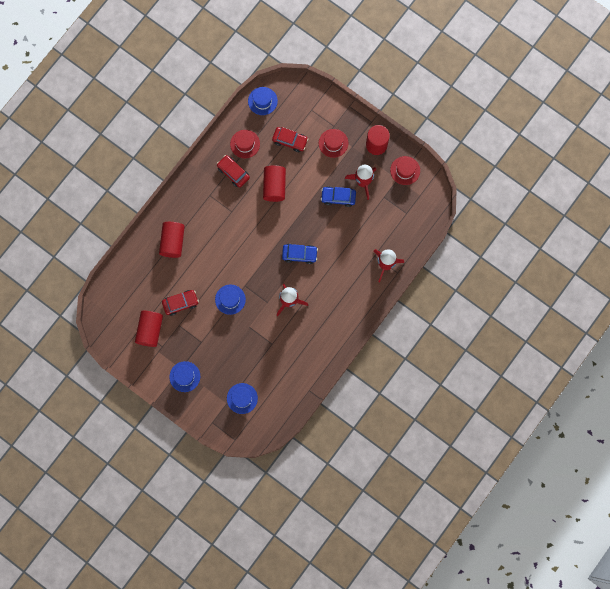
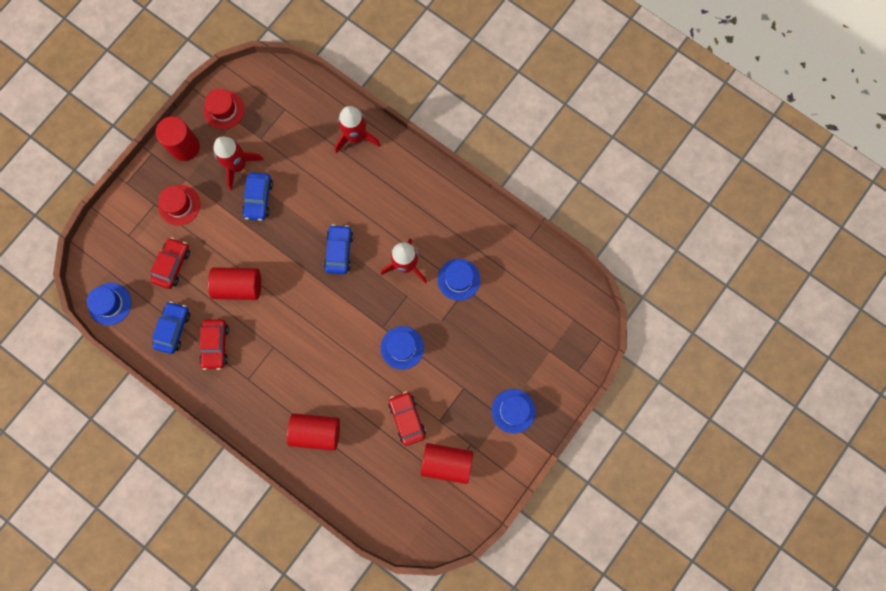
camera: 90 degrees left, 0 degrees up
(233, 172) = (215, 345): red car -> red car turned 45 degrees counterclockwise
(242, 398) = (542, 329): blue hat -> blue hat (458, 279)
(245, 144) = (173, 329): red hat -> blue car

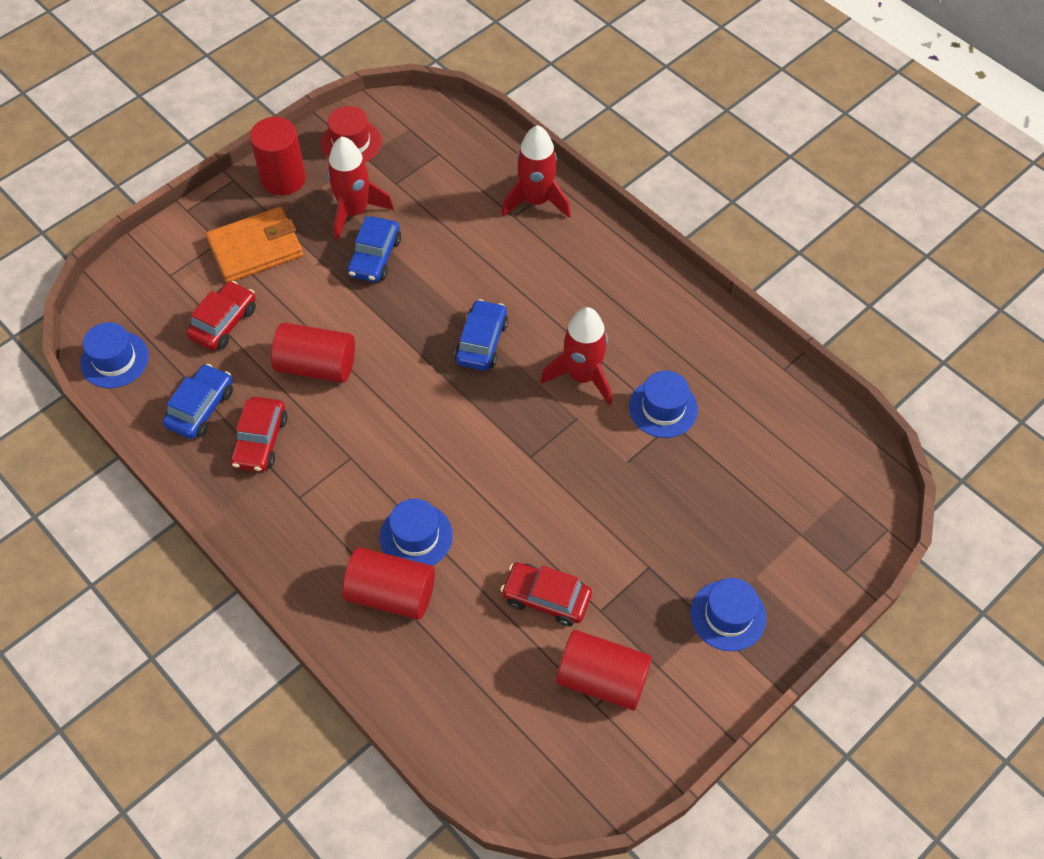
camera: 10 degrees right, 20 degrees down
(179, 205) = (255, 248): red hat -> orange wallet
(402, 347) = (556, 490): blue hat -> blue hat (416, 536)
(407, 419) = (546, 598): red car -> red car turned 60 degrees counterclockwise

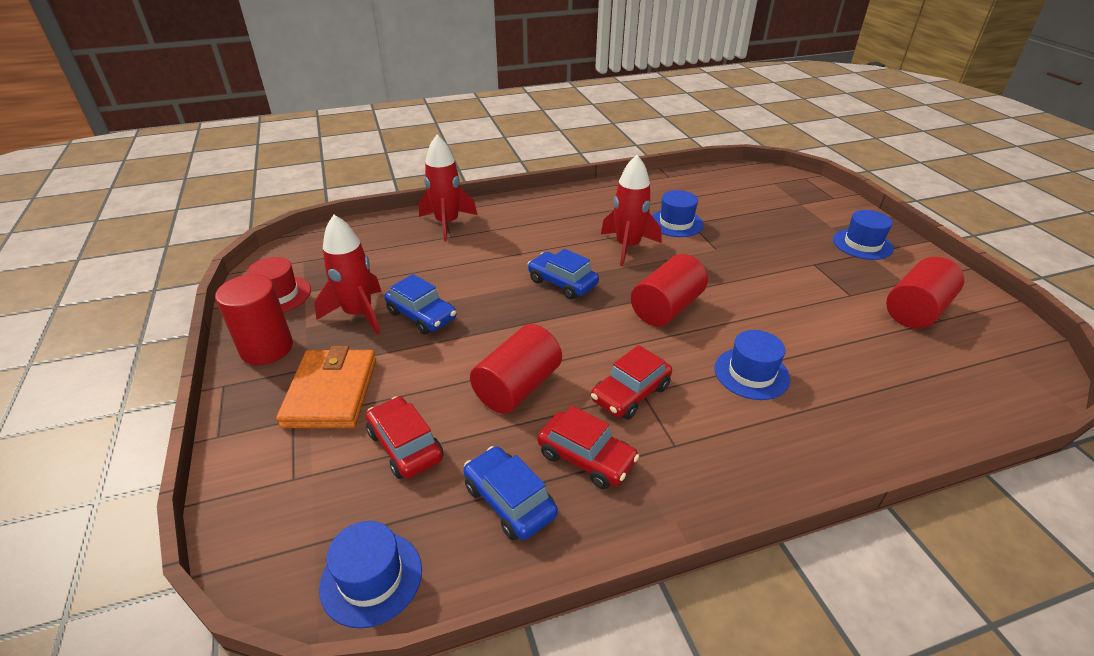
camera: 65 degrees left, 20 degrees down
(391, 593) = (813, 407): red cylinder -> red cylinder (666, 308)
(546, 598) = (834, 317): red car -> red car (630, 393)

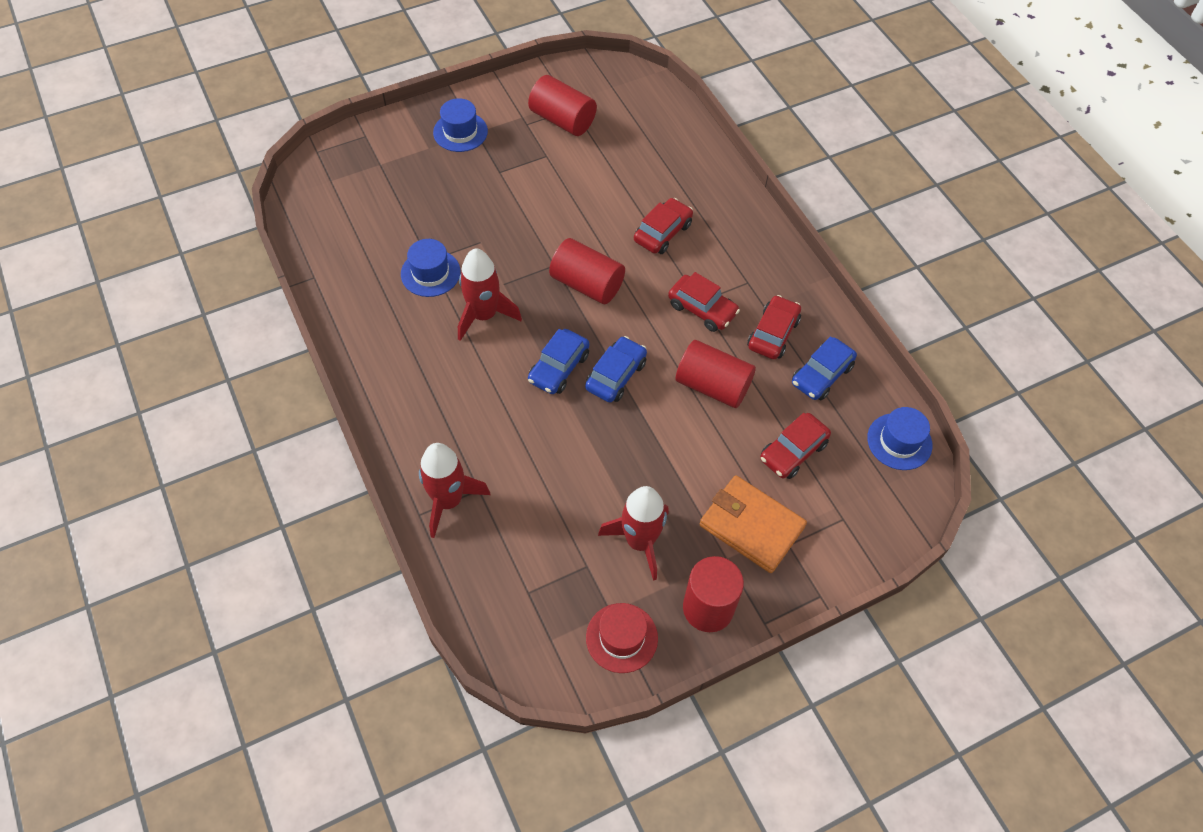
camera: 100 degrees left, 20 degrees up
(331, 392) = (751, 526): orange wallet -> orange wallet turned 45 degrees clockwise
(422, 315) = (632, 482): blue car -> blue car (616, 375)
(751, 373) = (662, 232): blue hat -> red car

